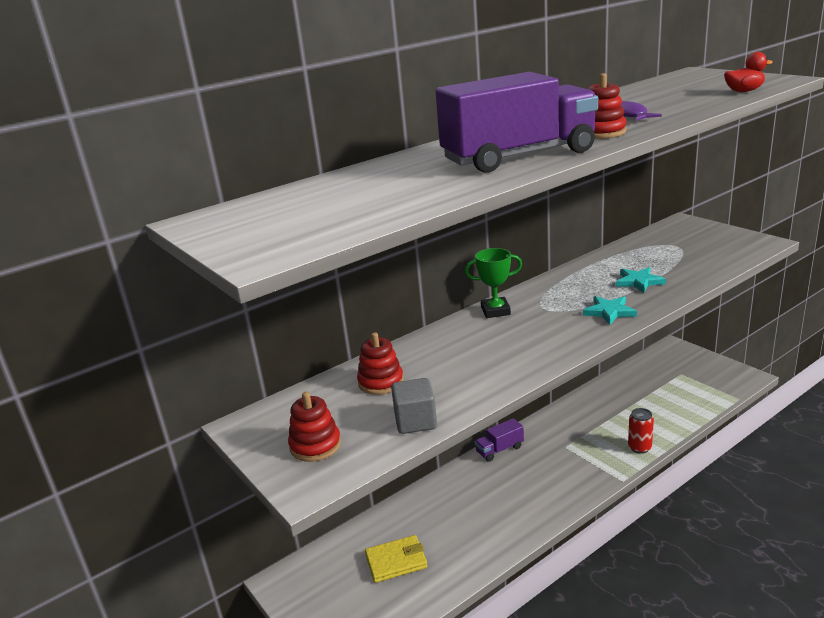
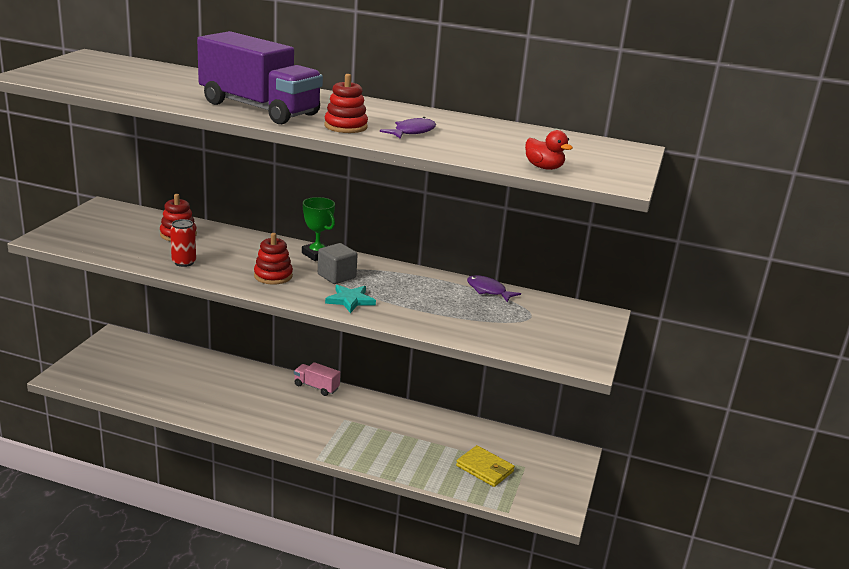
camera: 50 degrees right, 0 degrees up
(315, 445) = (89, 231): red stacking toy -> red stacking toy (273, 276)
(396, 561) = (156, 374): yellow wallet -> yellow wallet (485, 469)
(415, 421) = (132, 255): grey cube -> grey cube (336, 276)
(499, 450) = (316, 387): purple truck -> pink truck
(620, 251) = (488, 290): none -> purple fish
(639, 282) = (424, 306): turquoise star -> none
(639, 447) = (372, 460): red can -> red can (184, 262)

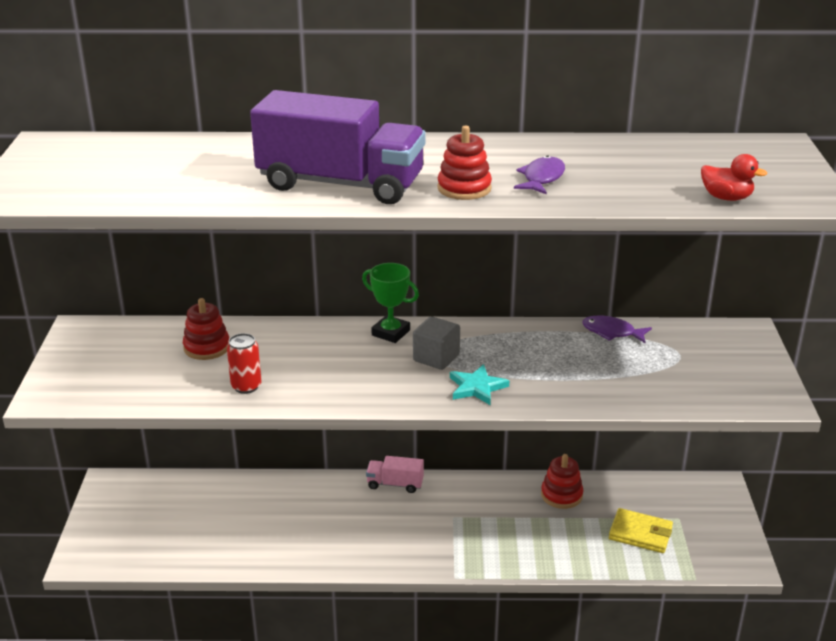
camera: 15 degrees left, 5 degrees up
(273, 276) = (365, 377): red stacking toy -> red stacking toy (561, 495)

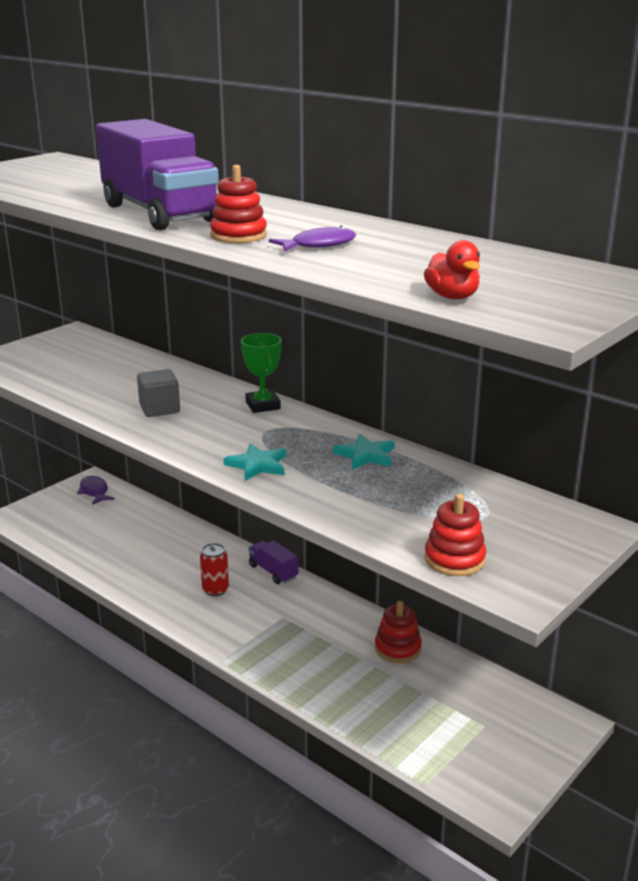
camera: 40 degrees right, 5 degrees down
(207, 347) = (124, 368): red stacking toy -> red stacking toy (454, 559)
(246, 386) = (103, 399): red can -> red can (215, 590)
(395, 484) = (273, 571): pink truck -> purple truck
(436, 358) = (265, 434): grey cube -> grey cube (159, 409)
(535, 343) = (365, 455): none -> turquoise star
(612, 332) = (450, 474): purple fish -> purple fish (94, 492)
(640, 533) = (426, 717): yellow wallet -> none

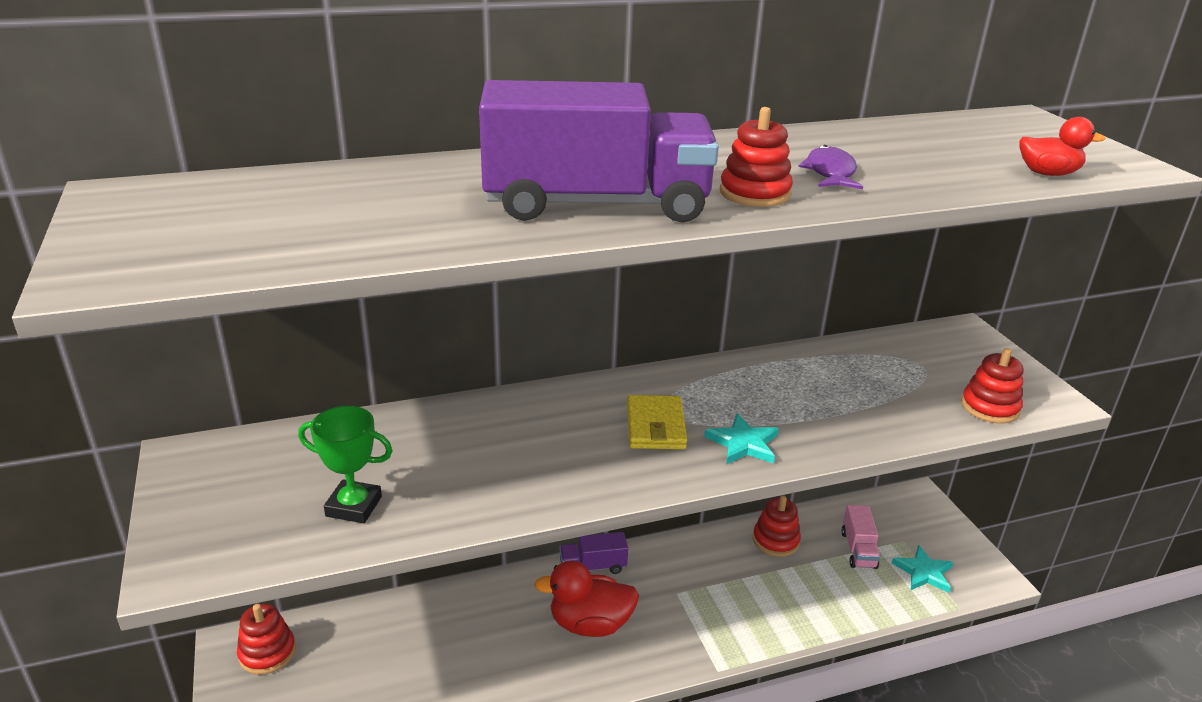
camera: 60 degrees left, 5 degrees up
(94, 492) = (267, 653): purple fish -> red stacking toy
(159, 409) = (537, 462): grey cube -> none
(215, 590) = (590, 624): red can -> red duck
(242, 432) = (655, 426): none -> yellow wallet
(263, 405) = (600, 392): green trophy -> green trophy (354, 506)
(365, 455) = (769, 377): turquoise star -> turquoise star (923, 572)
(438, 699) = (858, 549): none -> pink truck

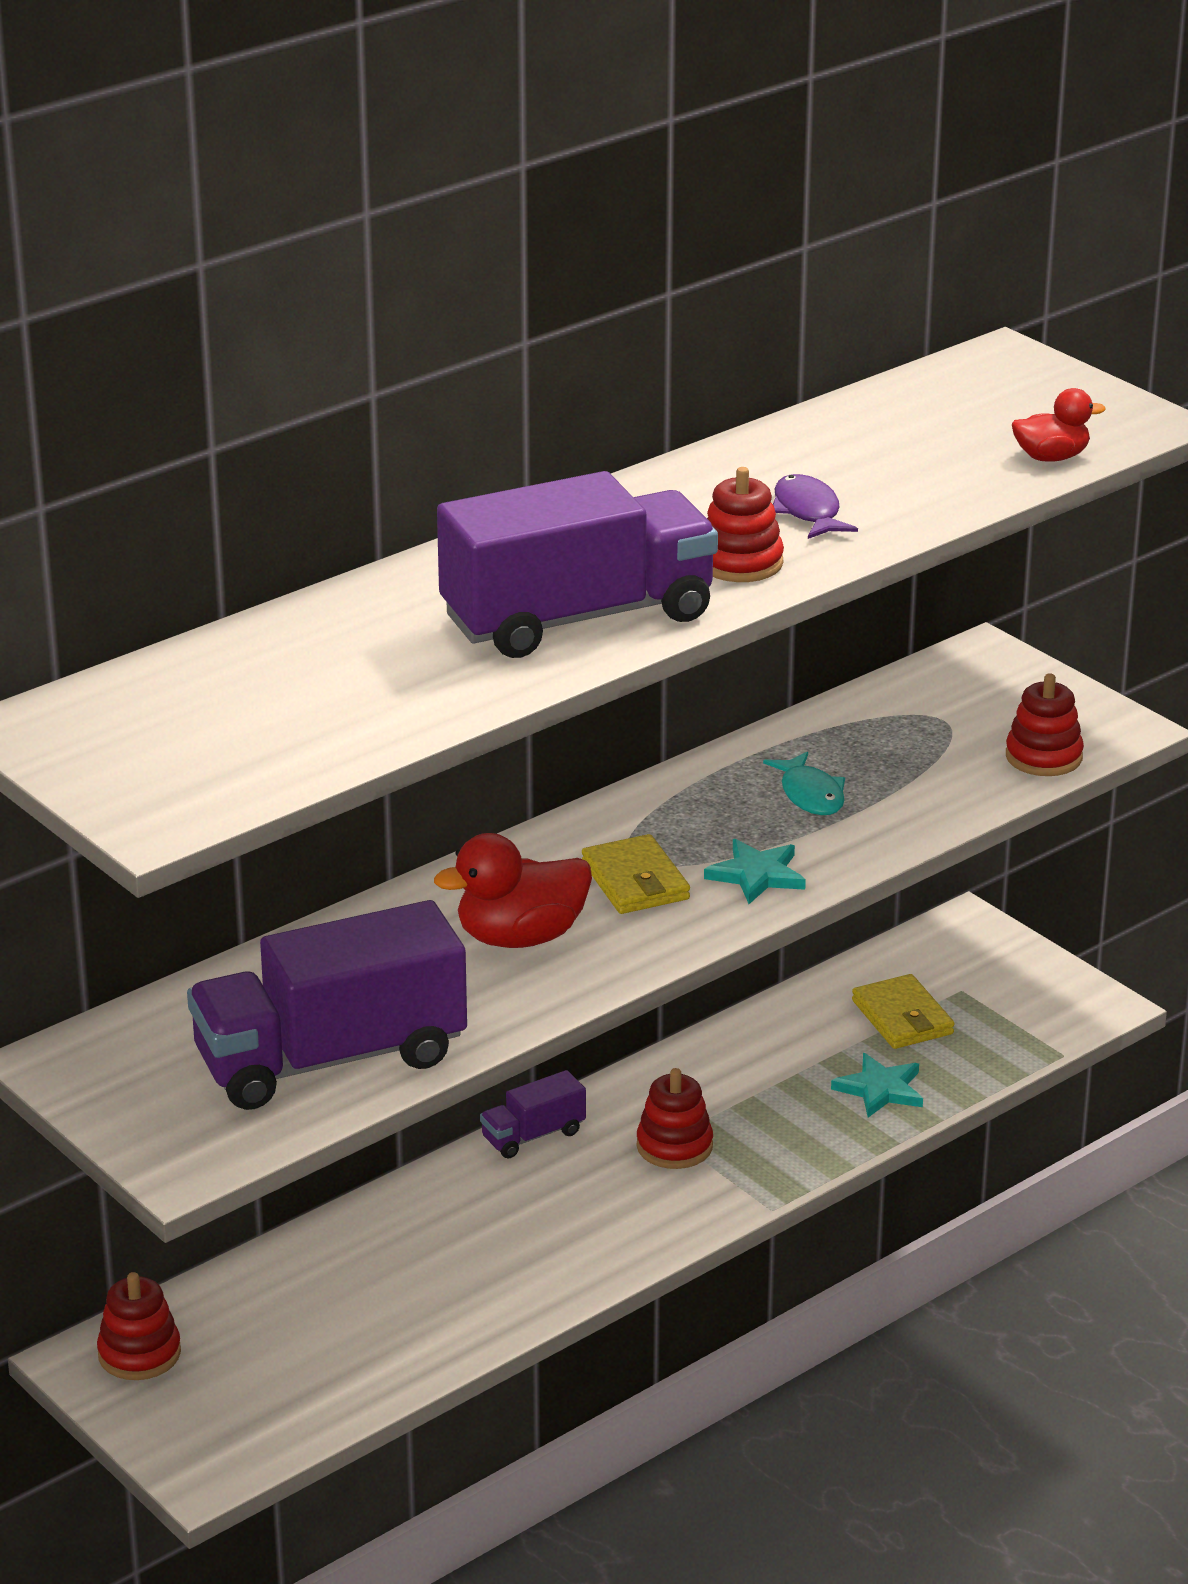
camera: 20 degrees left, 0 degrees up
(354, 506) = (330, 1059): green trophy -> purple truck
(590, 624) = (571, 1203): red duck -> red duck (520, 937)
(775, 540) = (780, 1035): red stacking toy -> red stacking toy (674, 1146)
(809, 395) = (810, 795): none -> turquoise fish
(858, 549) = (902, 1017): pink truck -> yellow wallet
(923, 572) = (1002, 1023): turquoise star -> turquoise star (880, 1089)

